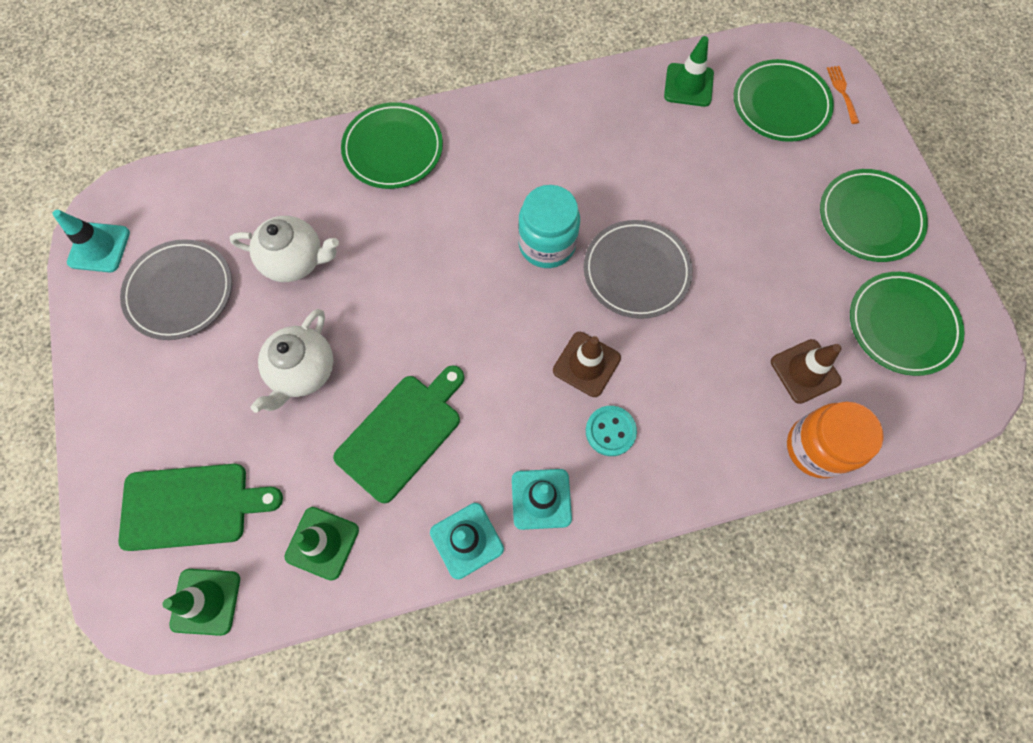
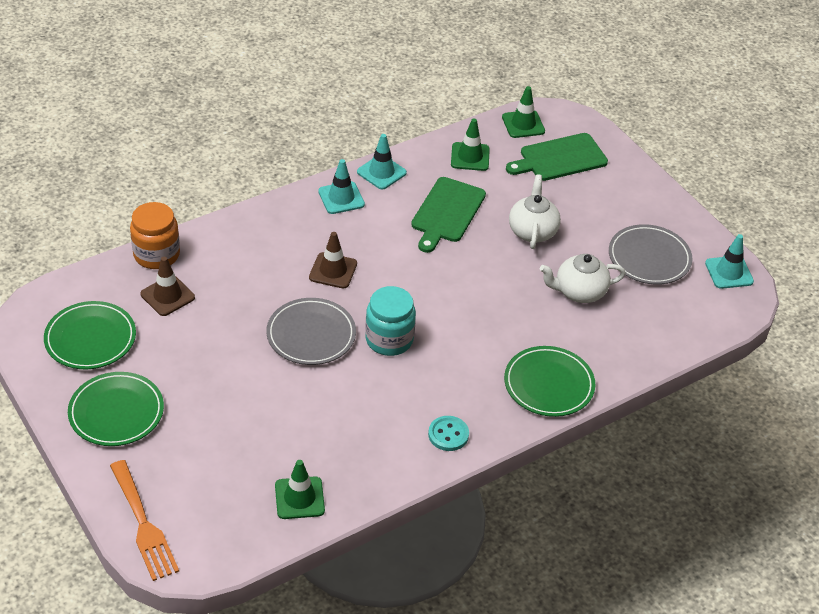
camera: 160 degrees right, 25 degrees down
(610, 431) = (305, 238): turquoise button -> turquoise button (448, 434)
(780, 104) = (205, 498): green plate -> none
(842, 92) = (143, 524): orange fork -> orange fork, size x2.03

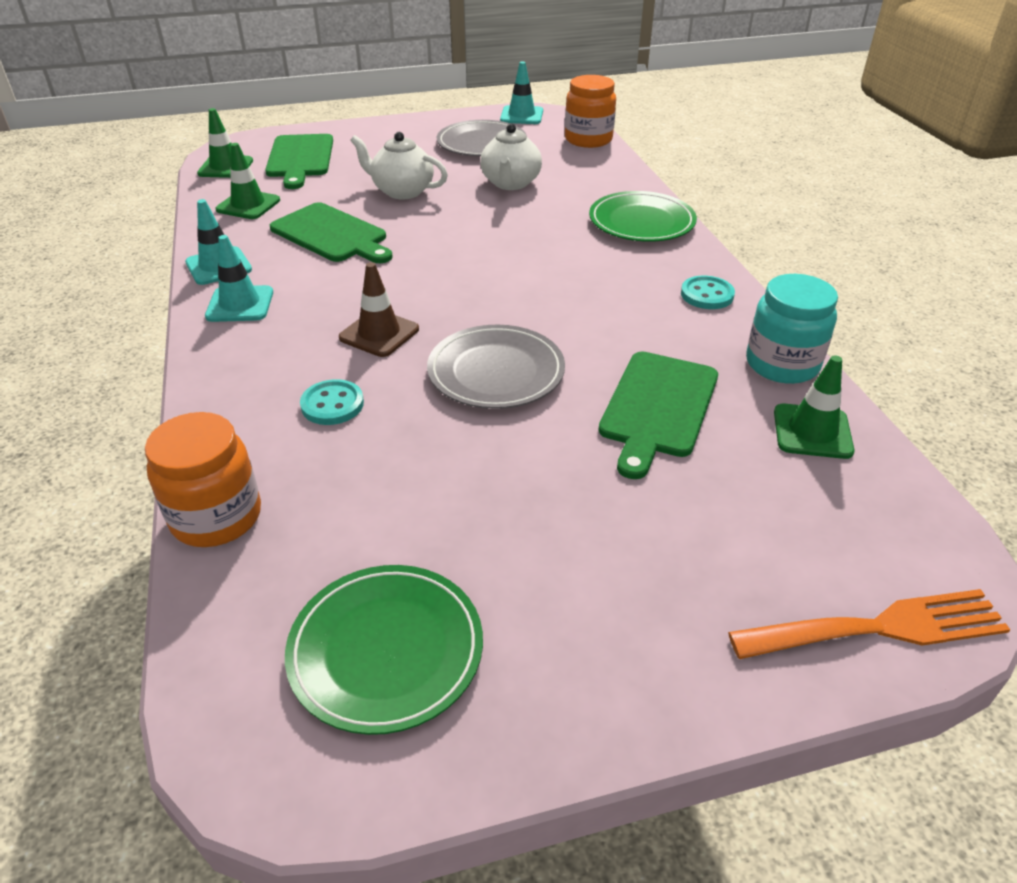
camera: 70 degrees left, 5 degrees down
(116, 412) = (598, 633): green plate -> none
(167, 296) = (330, 516): brown traffic cone -> none
(256, 270) = (332, 404): none -> turquoise button
(299, 418) = (658, 408): none -> green cutting board
(389, 339) = (532, 310): turquoise jar -> turquoise jar (782, 364)
(699, 328) = (588, 139): none -> orange jar

